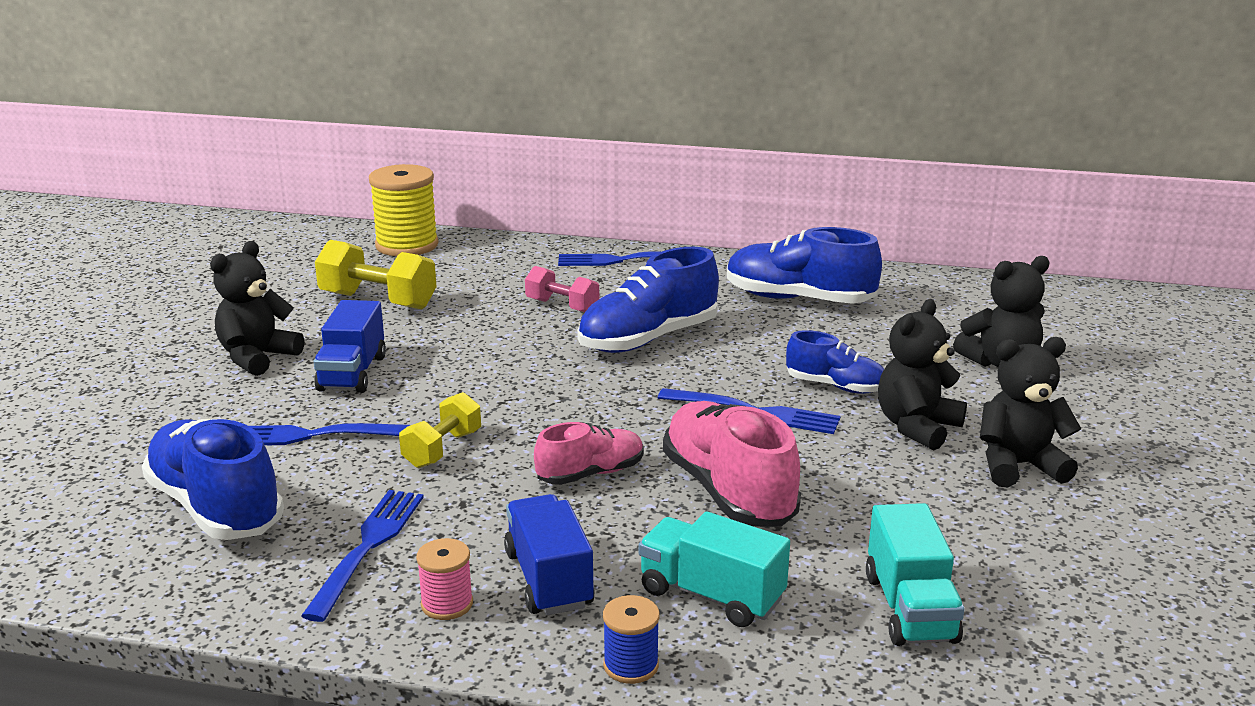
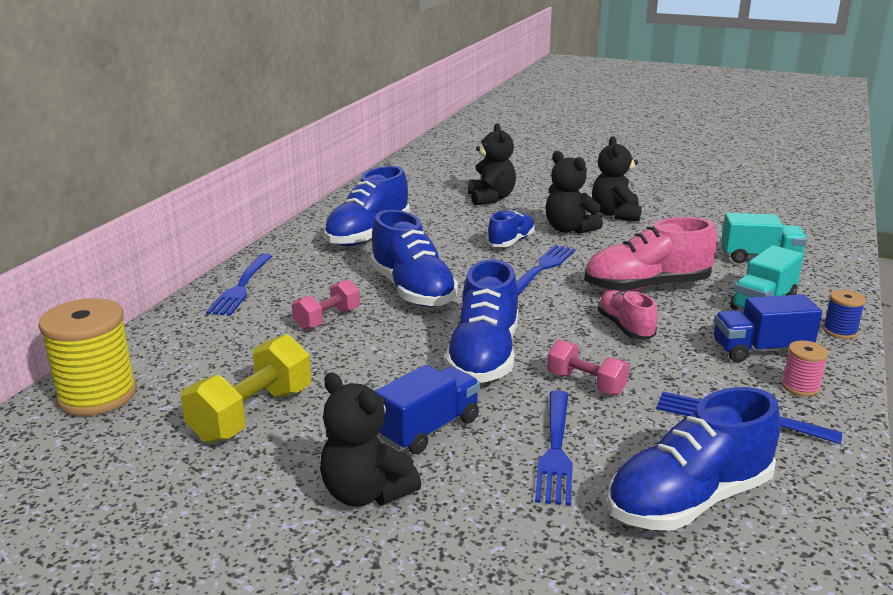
camera: 80 degrees left, 0 degrees up
(352, 373) = (428, 429): blue truck -> blue truck turned 60 degrees counterclockwise
(442, 449) = (586, 384): yellow dumbbell -> pink dumbbell
(496, 389) = (484, 356): none -> blue shoe

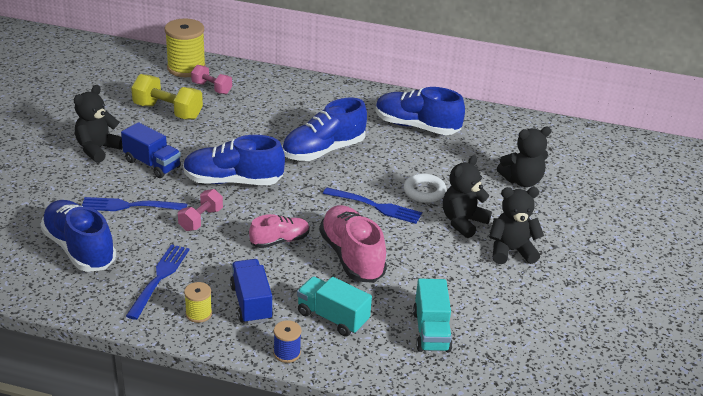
camera: 80 degrees right, 10 degrees up
(241, 287) = (316, 89): blue fork -> none
(327, 319) = (276, 122): pink dumbbell -> pink dumbbell (212, 88)
(511, 242) = (424, 191): blue shoe -> white ring
(800, 387) = (198, 314): pink spool -> yellow spool

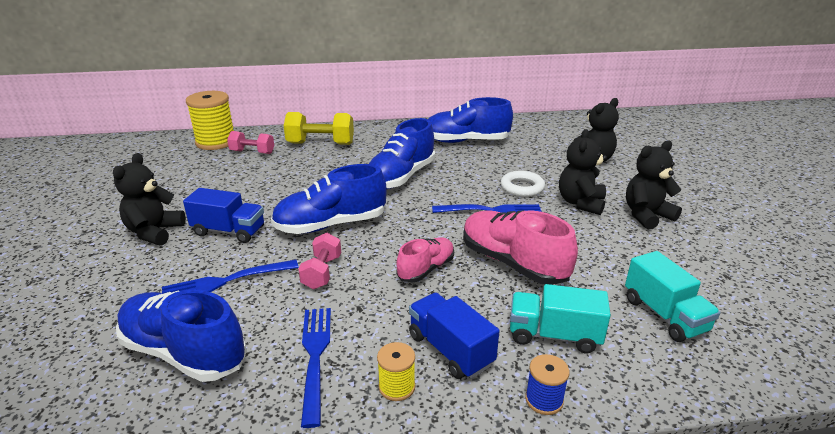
camera: 20 degrees left, 5 degrees down
(168, 111) = (218, 180): yellow dumbbell -> yellow dumbbell (320, 144)

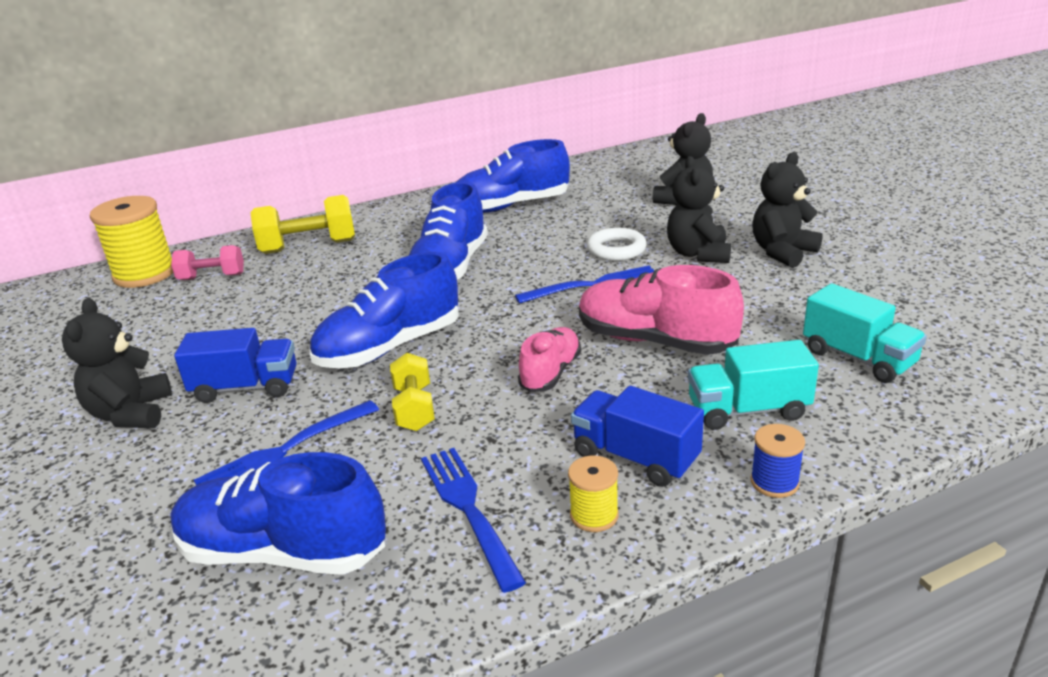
camera: 15 degrees left, 0 degrees up
(322, 272) = (414, 408): pink dumbbell -> yellow dumbbell

